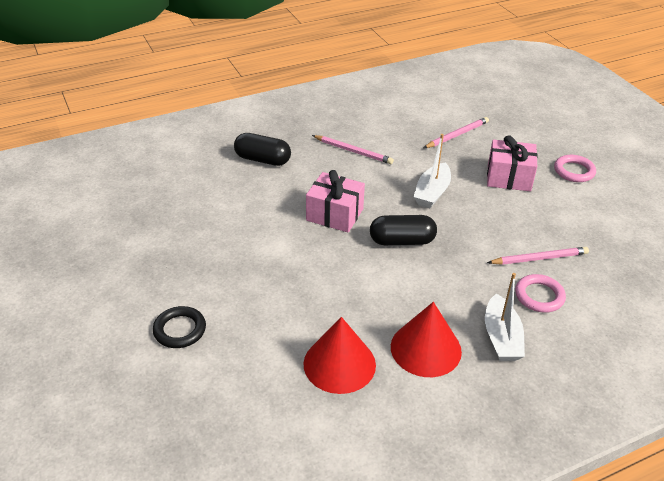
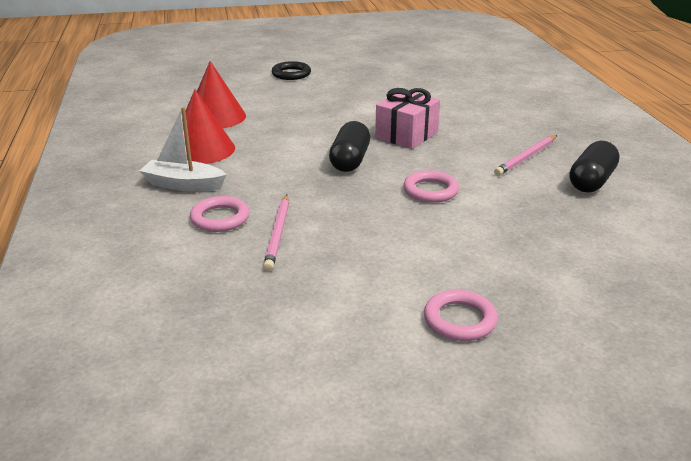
camera: 105 degrees right, 10 degrees down
(262, 159) = (511, 112): black capsule -> black capsule (591, 181)
(432, 193) = (430, 190): white boat -> pink ring
(457, 135) = (570, 233): pink pencil -> none
(509, 177) = (452, 252): pink gift -> none

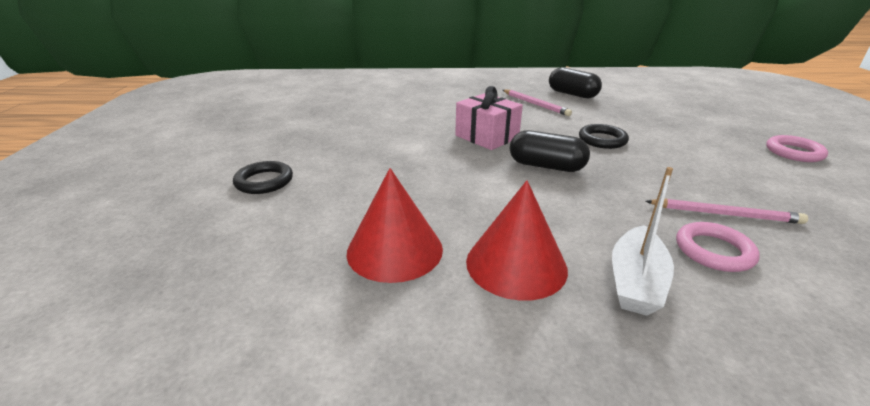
camera: 80 degrees left, 0 degrees up
(430, 190) = (602, 140): pink ring -> black ring

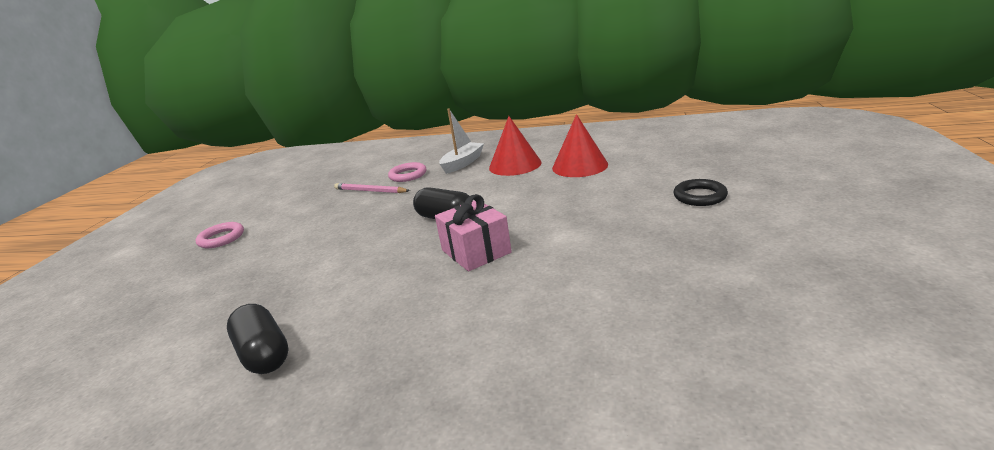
camera: 165 degrees left, 5 degrees down
(535, 104) = (358, 321): pink pencil -> none
(602, 140) = (359, 249): black ring -> none

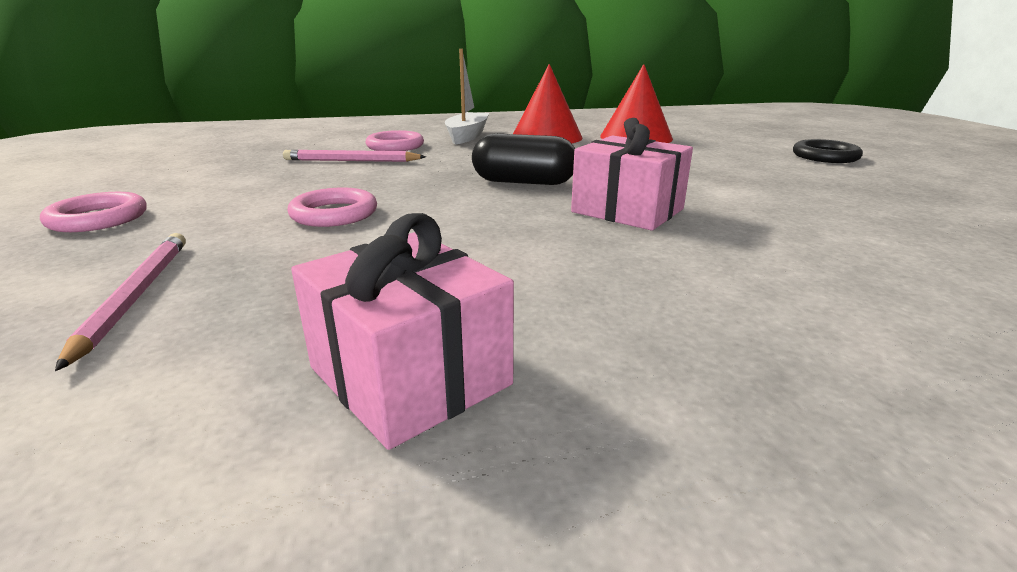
camera: 25 degrees left, 0 degrees up
(204, 294) = (136, 296): none -> pink pencil
(264, 354) = (409, 376): black capsule -> pink gift
(321, 242) = (334, 214): none -> pink ring

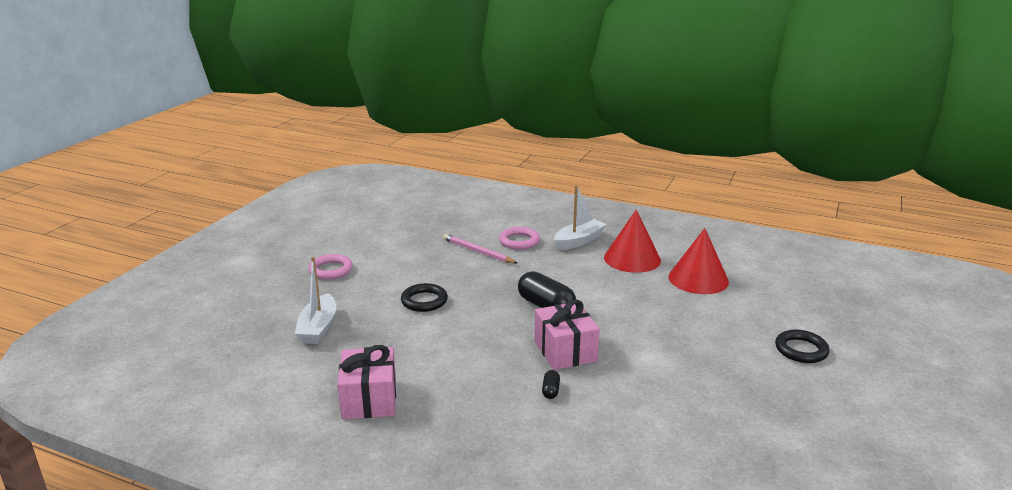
camera: 35 degrees right, 0 degrees up
(136, 296) = (318, 328): pink pencil -> white boat
(334, 214) = (424, 301): pink ring -> black ring
(695, 251) = (550, 390): none -> black capsule

